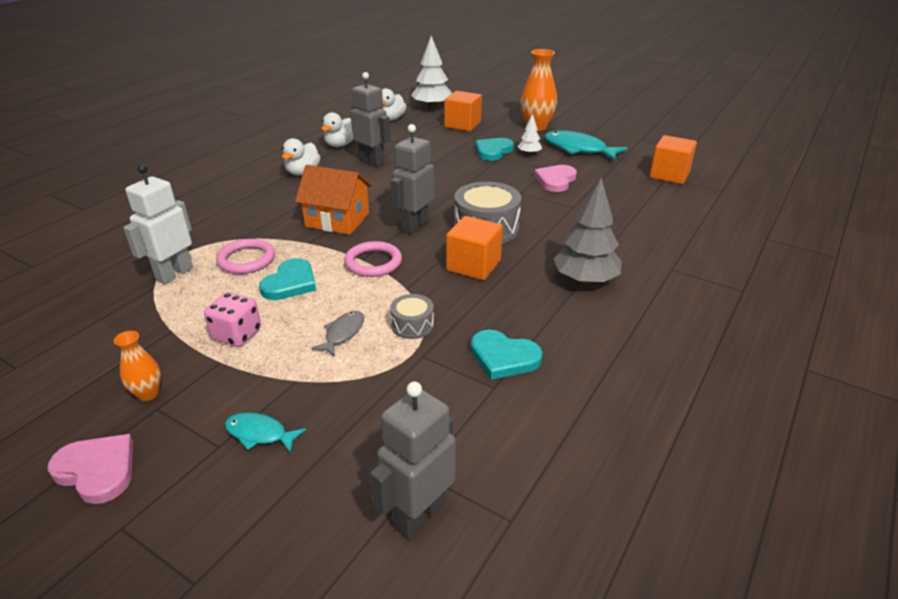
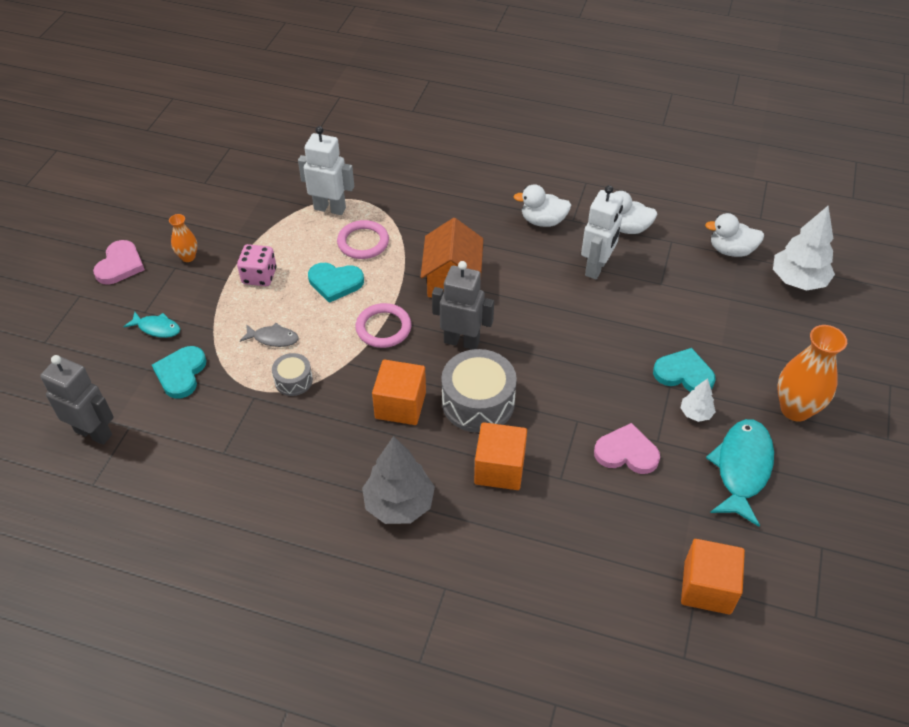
camera: 75 degrees right, 15 degrees up
(259, 434) = (157, 328): turquoise fish -> turquoise fish turned 105 degrees clockwise
(372, 161) = (596, 268): grey robot -> white robot
(462, 124) = (755, 325): orange cube -> orange cube (499, 468)
(503, 357) = (261, 453): turquoise heart -> turquoise heart (181, 373)

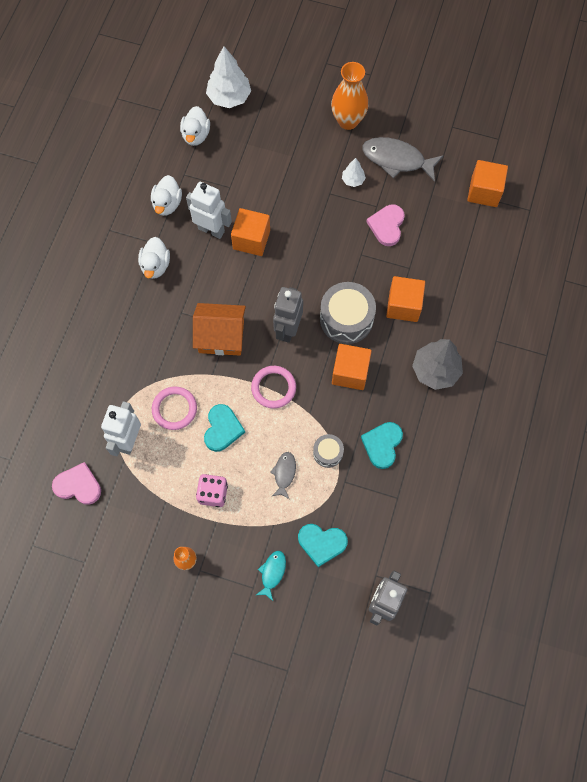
camera: 90 degrees left, 20 degrees up
(120, 265) = (195, 622): pink heart -> pink heart (78, 485)
(587, 305) = (251, 240): none -> orange cube
(684, 374) = (318, 183): turquoise heart -> turquoise heart (382, 445)
(741, 468) = (397, 160): turquoise fish -> grey fish

